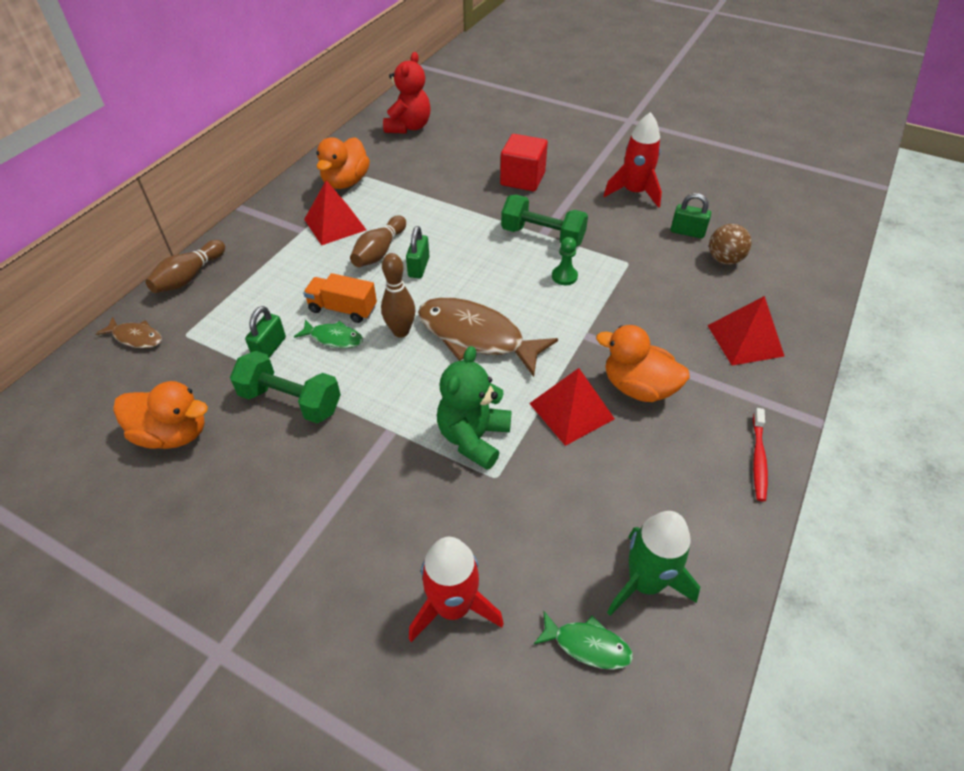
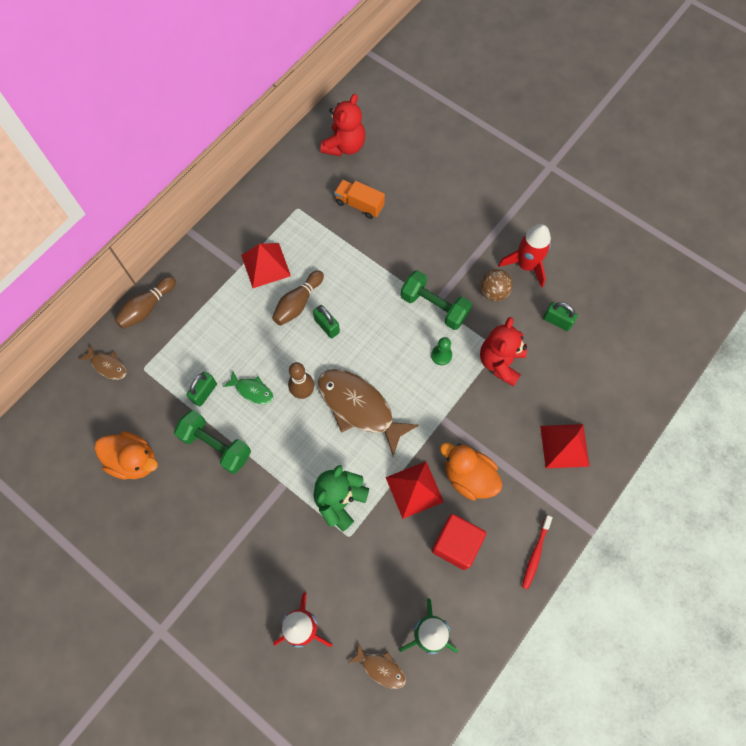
camera: 10 degrees right, 20 degrees up
(343, 309) = (262, 362): orange truck -> orange truck (359, 204)
(346, 182) = (280, 213): orange duck -> none
(418, 267) = (327, 326): green padlock -> green padlock turned 60 degrees counterclockwise
(522, 179) = (433, 232): red cube -> red cube (456, 544)
(587, 645) = (380, 668): green fish -> brown fish
(636, 274) = (500, 362): none -> red teddy bear
(724, 259) = (577, 358): brown ball -> brown ball (493, 292)

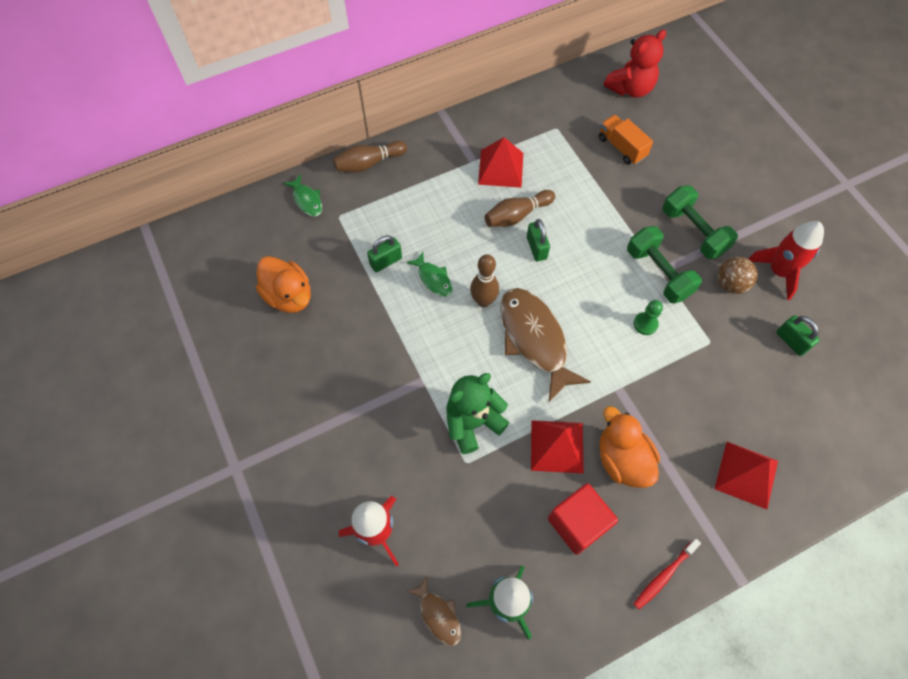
camera: 25 degrees right, 5 degrees down
(107, 365) = (307, 200): brown fish -> green fish
(216, 446) = (373, 315): green dumbbell -> green dumbbell (693, 231)
(500, 362) = (708, 357): red teddy bear -> none

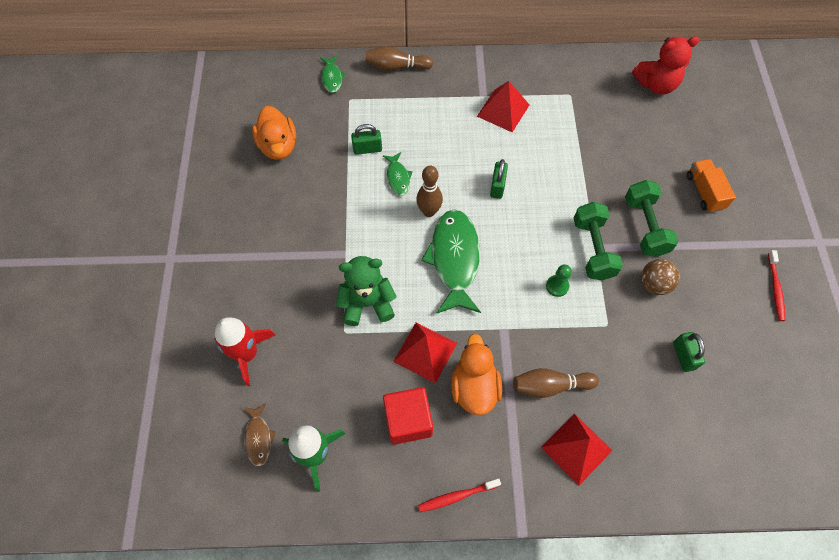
camera: 25 degrees right, 0 degrees up
(517, 215) = (495, 153): brown bowling pin -> brown bowling pin (550, 386)
(534, 339) = (454, 259): brown fish -> green fish
(621, 147) = (619, 131): orange truck -> orange truck (704, 192)
(778, 271) = (706, 291): red rocket -> none
(834, 243) = (775, 288): none -> red toothbrush

